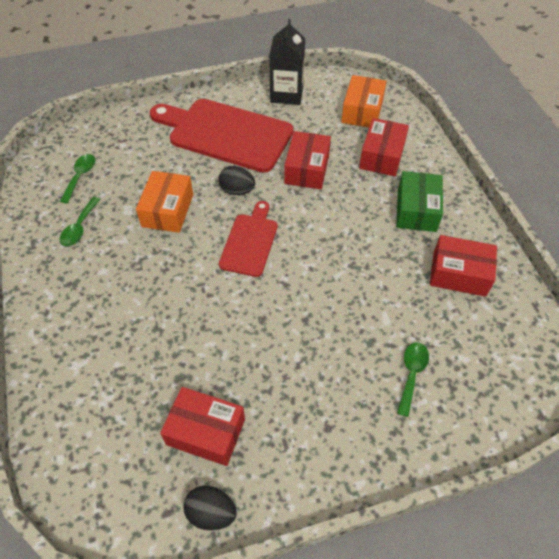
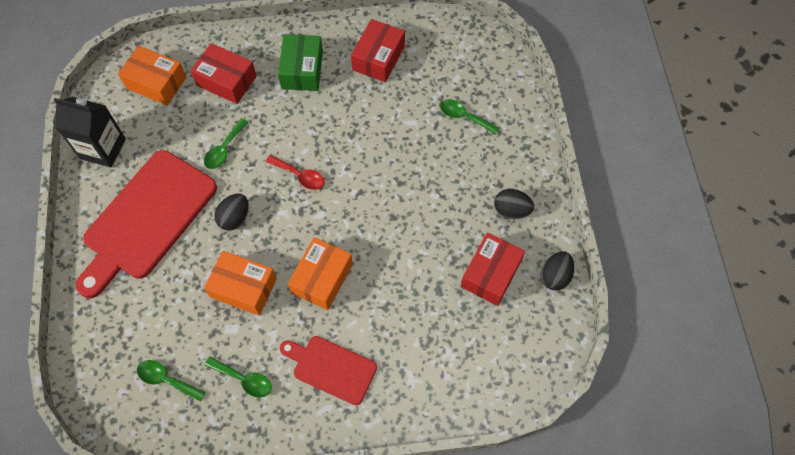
camera: 80 degrees left, 10 degrees up
(183, 268) = (322, 278): none -> orange box
(250, 242) = (304, 215): red cutting board -> red cutting board (331, 368)
(293, 230) = (300, 176): none -> red spoon
(294, 446) = (511, 210): none -> black egg
(307, 169) = (224, 149): red box -> green spoon
(416, 210) = (302, 70): green box -> green box turned 75 degrees clockwise

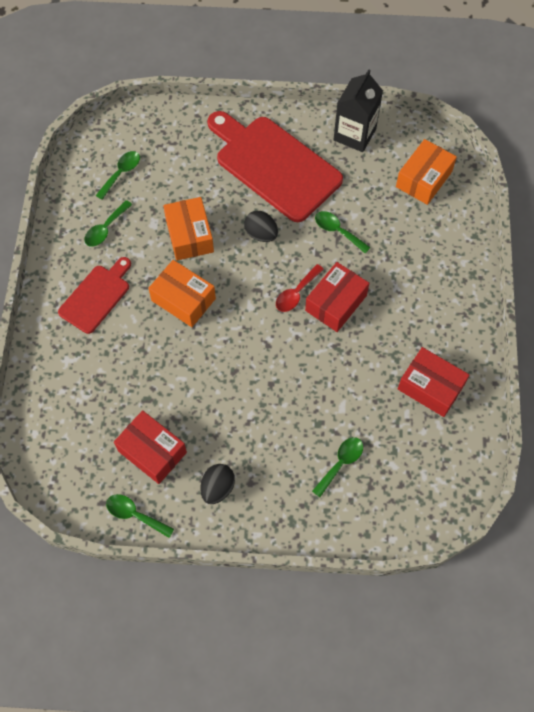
camera: 100 degrees right, 0 degrees up
(226, 81) = (418, 239): red box -> red box (335, 303)
(243, 288) = (189, 235): orange box -> orange box turned 45 degrees counterclockwise
(302, 70) = (423, 310): green box -> none
(555, 276) = (135, 515): black egg -> green spoon

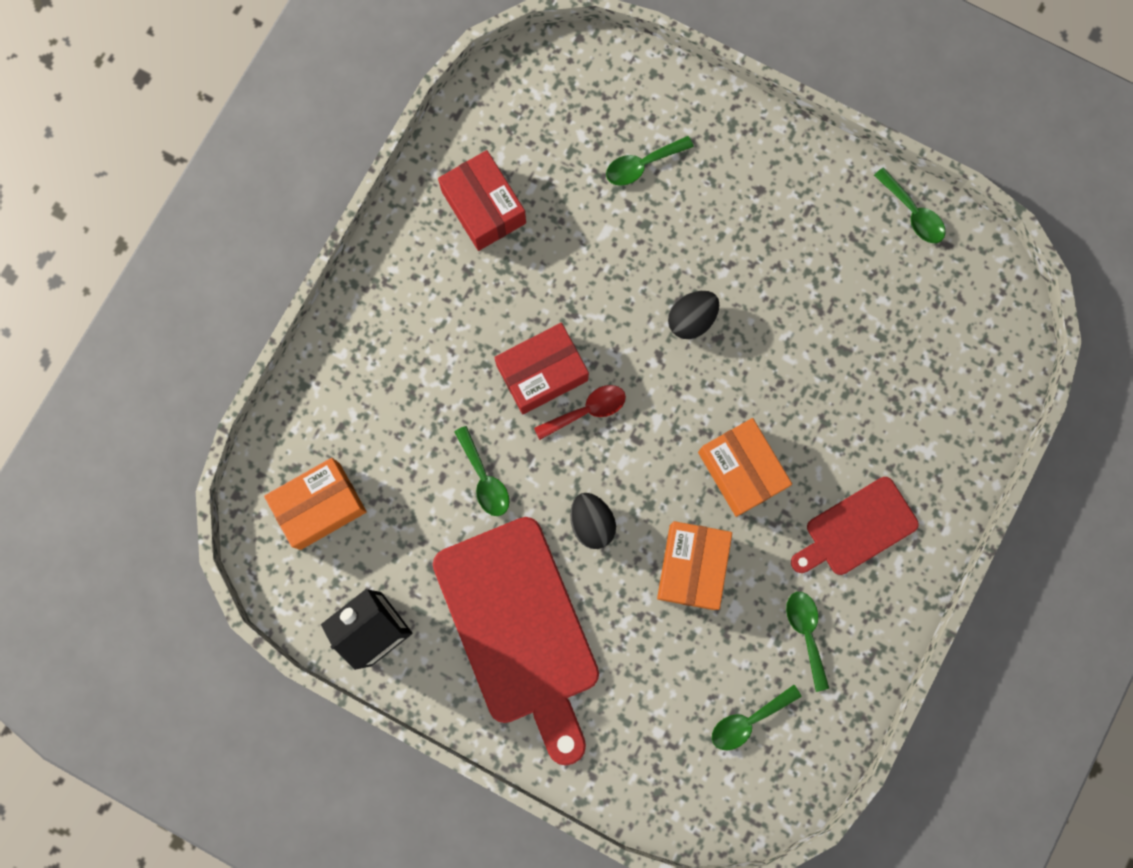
camera: 155 degrees left, 15 degrees up
(105, 229) = (806, 633): green spoon -> green spoon turned 75 degrees counterclockwise
(152, 451) = (863, 280): red box -> none
(217, 488) = (802, 201): black egg -> black egg (691, 319)

